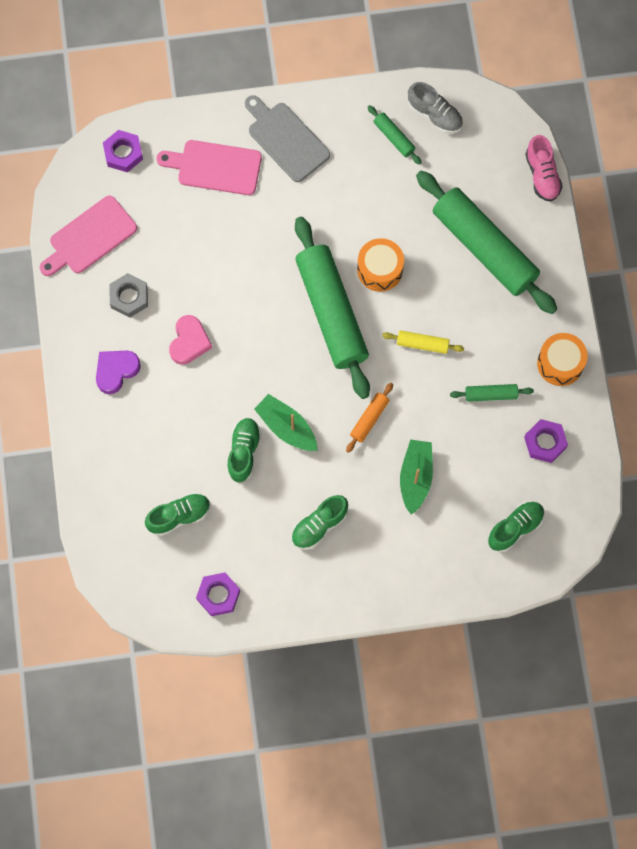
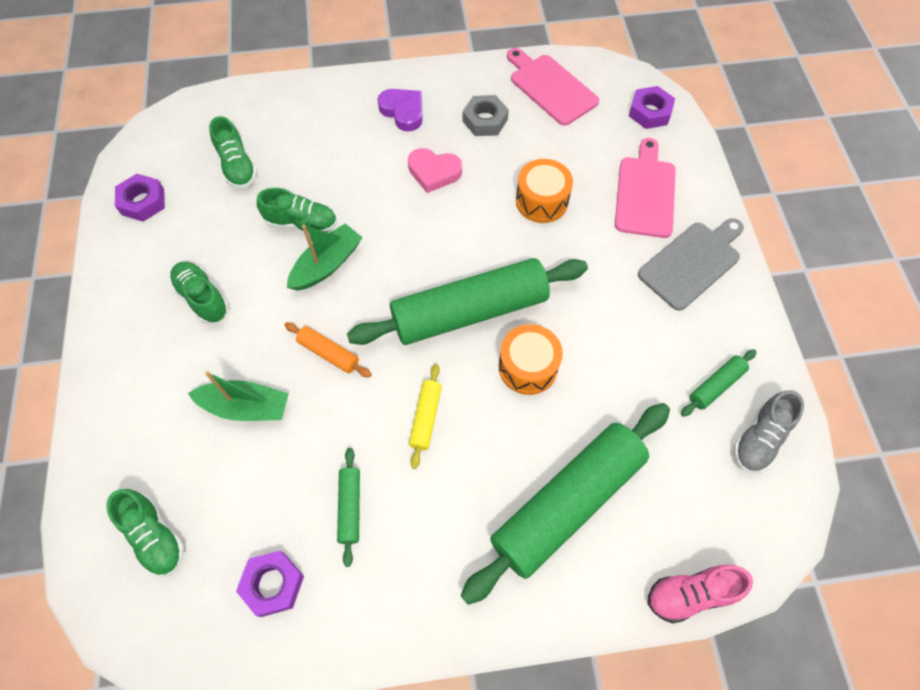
camera: 90 degrees right, 10 degrees down
(560, 363) = (391, 612): orange drum -> orange drum (541, 201)

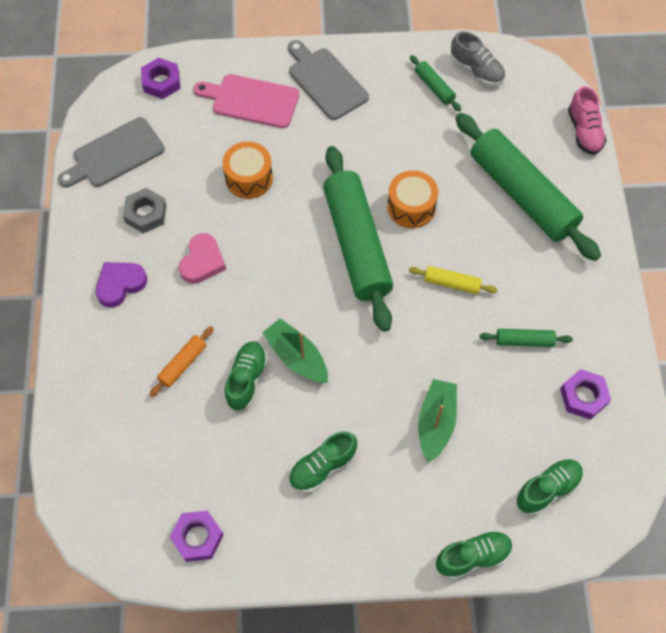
camera: 85 degrees left, 0 degrees up
(237, 166) = (165, 443): green shoe -> green shoe (473, 557)
(329, 353) = (388, 356): orange rolling pin -> orange rolling pin (183, 364)
(550, 87) = (115, 154): pink cutting board -> grey cutting board

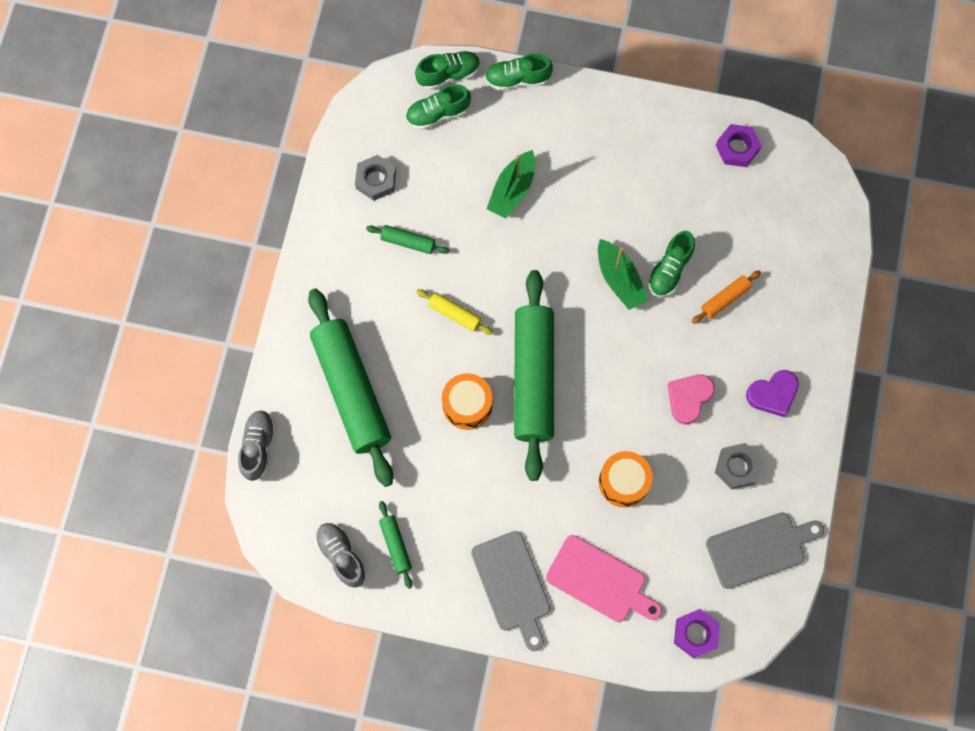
camera: 165 degrees left, 10 degrees up
(322, 467) = (620, 178): green shoe -> green shoe (448, 75)
(583, 396) = (376, 180): purple nut -> grey nut
(584, 131) = (258, 447): pink shoe -> grey shoe

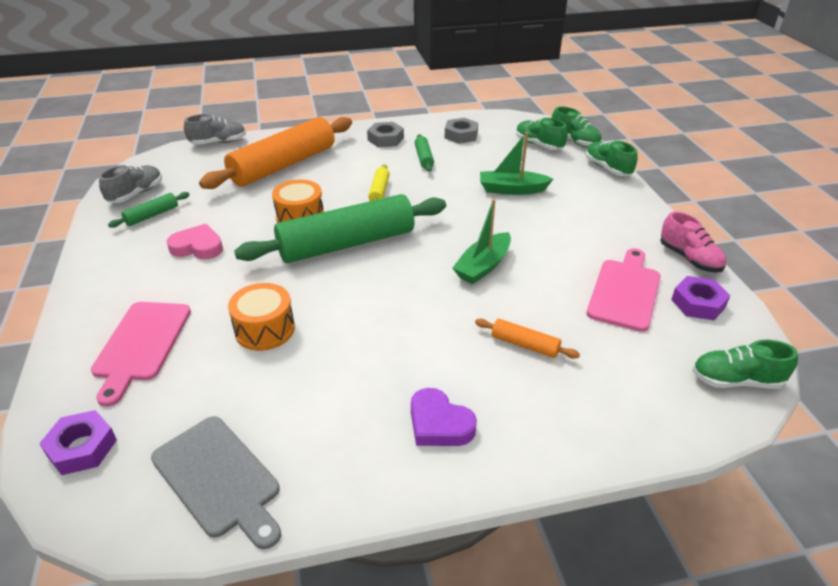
camera: 65 degrees right, 35 degrees down
(351, 390) = (283, 165): green rolling pin -> orange rolling pin
(512, 585) = (125, 287): grey cutting board -> none
(669, 270) = (521, 295): green shoe -> green shoe (735, 381)
(684, 113) = (689, 259): none -> pink shoe
(689, 398) = (388, 351): pink heart -> pink heart (197, 247)
(700, 191) = (625, 291): none -> pink cutting board
(737, 467) = (324, 419): grey nut -> grey nut (385, 139)

